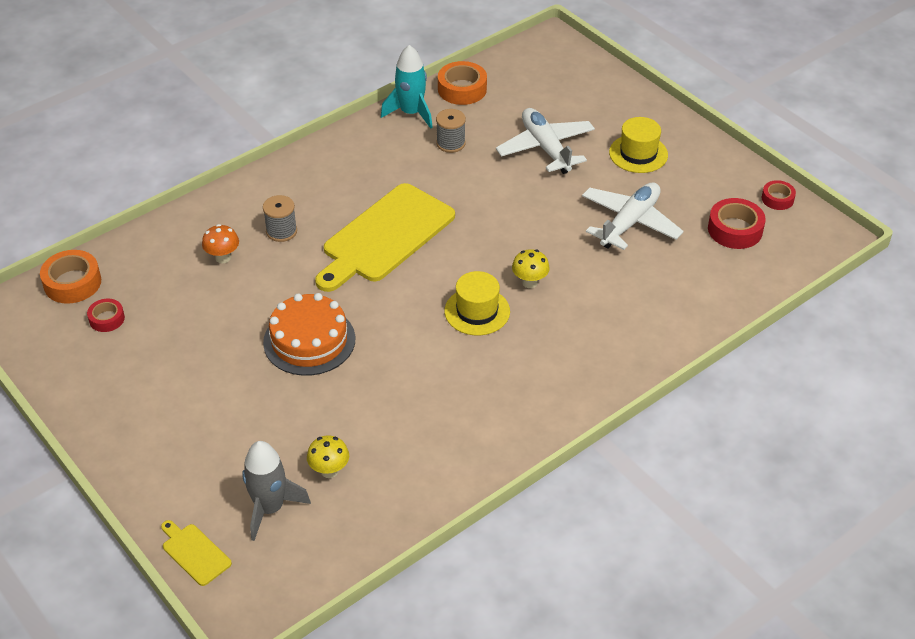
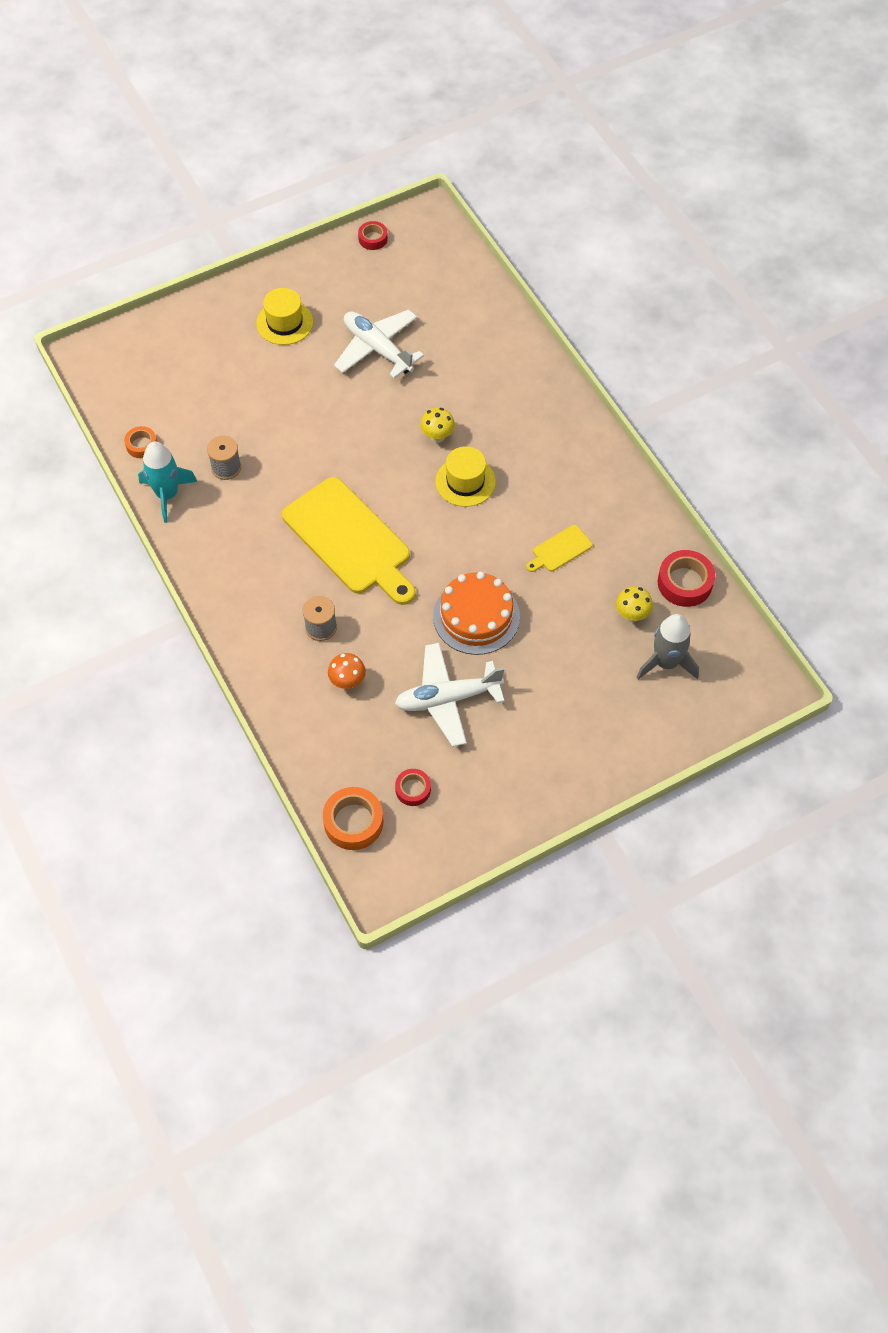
camera: 80 degrees left, 15 degrees up
(194, 553) = (706, 722): yellow cutting board -> yellow cutting board (560, 550)
(462, 89) = (142, 445): orange tape -> orange tape, size x0.60
(546, 148) = (256, 392): white plane -> white plane (447, 698)
(735, 230) = (404, 277): red tape -> red tape (685, 583)

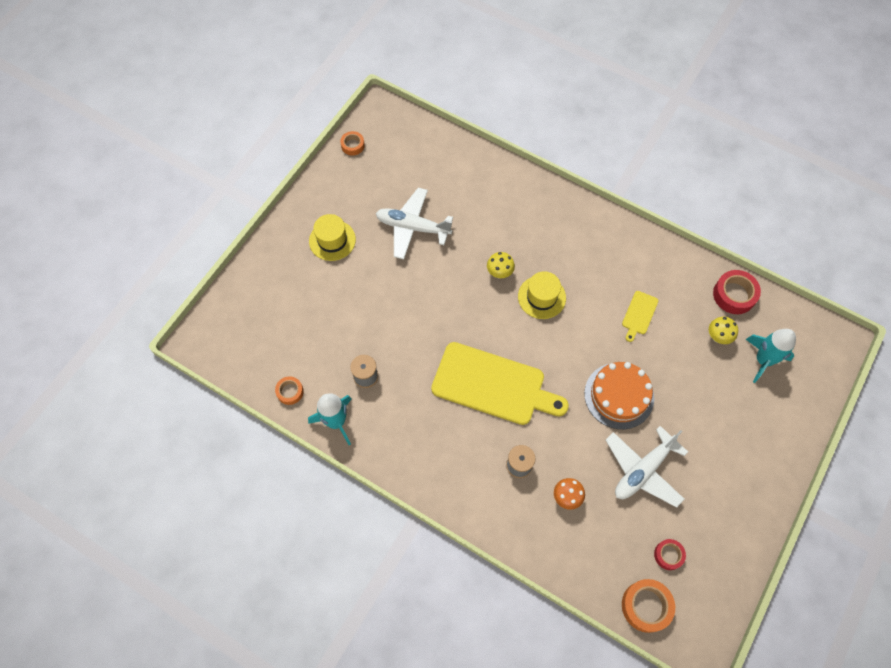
camera: 30 degrees left, 5 degrees up
(373, 239) = (352, 145): red tape -> orange tape
(666, 662) = (763, 360): grey rocket -> turquoise rocket

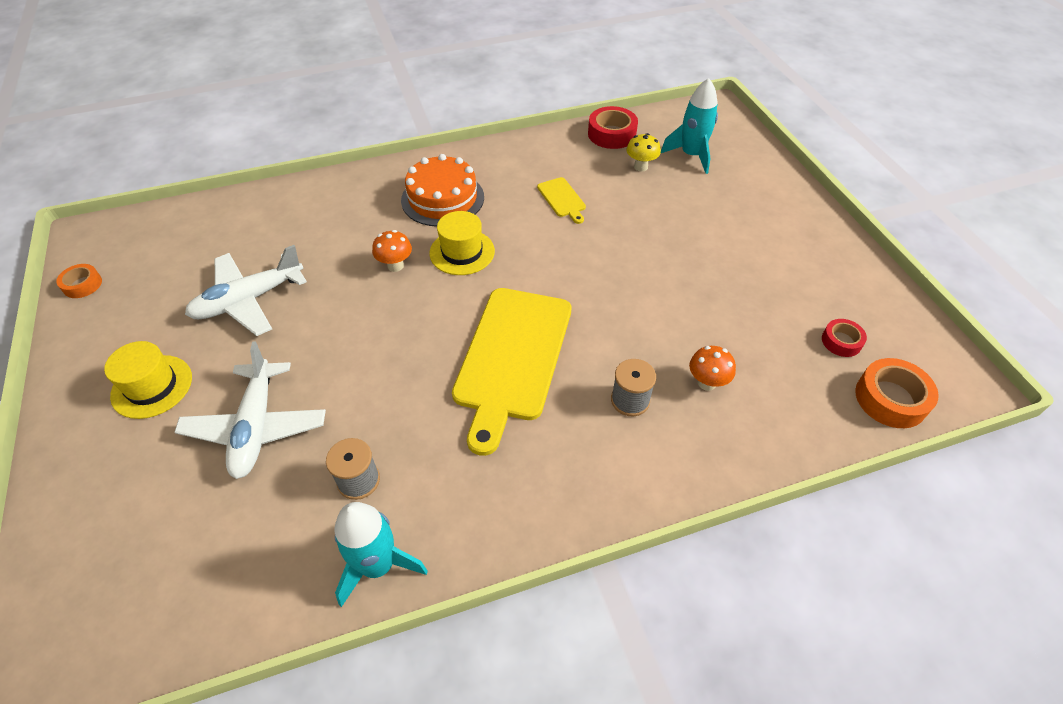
camera: 50 degrees left, 15 degrees down
(290, 392) = (271, 596): orange tape -> none
(493, 385) = (512, 358): yellow cutting board -> yellow cutting board turned 135 degrees clockwise
(499, 273) = (395, 266): yellow mushroom -> orange mushroom
(619, 395) = (630, 265): orange cake -> orange cake (442, 198)
(643, 470) = (728, 300): white plane -> white plane (256, 427)

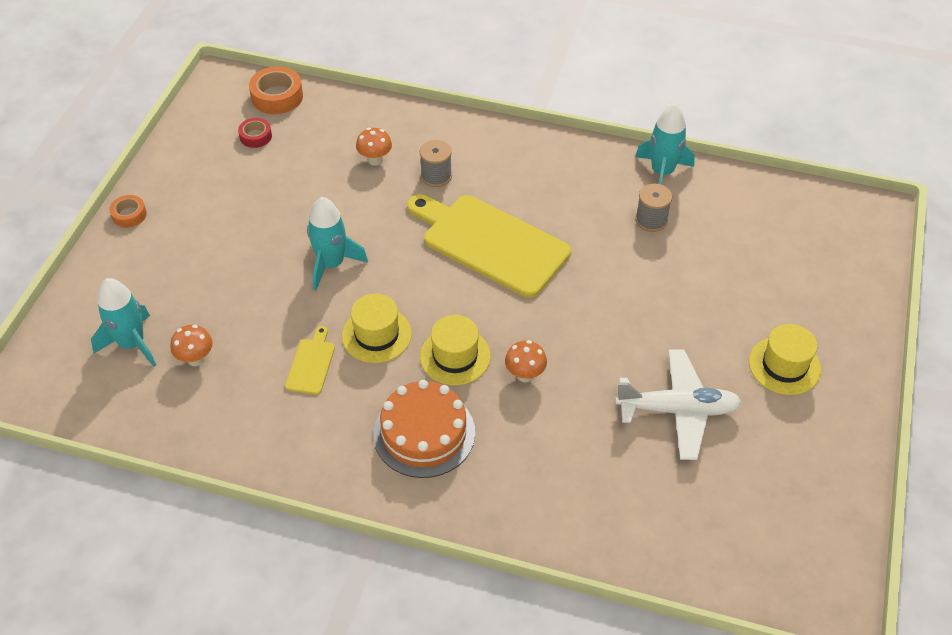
camera: 145 degrees left, 0 degrees up
(82, 285) = (841, 522): orange tape -> orange tape (129, 215)
(256, 427) = (708, 290): white plane -> none
(512, 358) = (490, 243): yellow cutting board -> yellow cutting board turned 105 degrees counterclockwise
(536, 237) = (376, 335): none -> yellow hat
(611, 134) = (169, 421): red tape -> none
(627, 267) = (331, 264): none -> turquoise rocket
(640, 167) = (196, 359): yellow mushroom -> orange mushroom

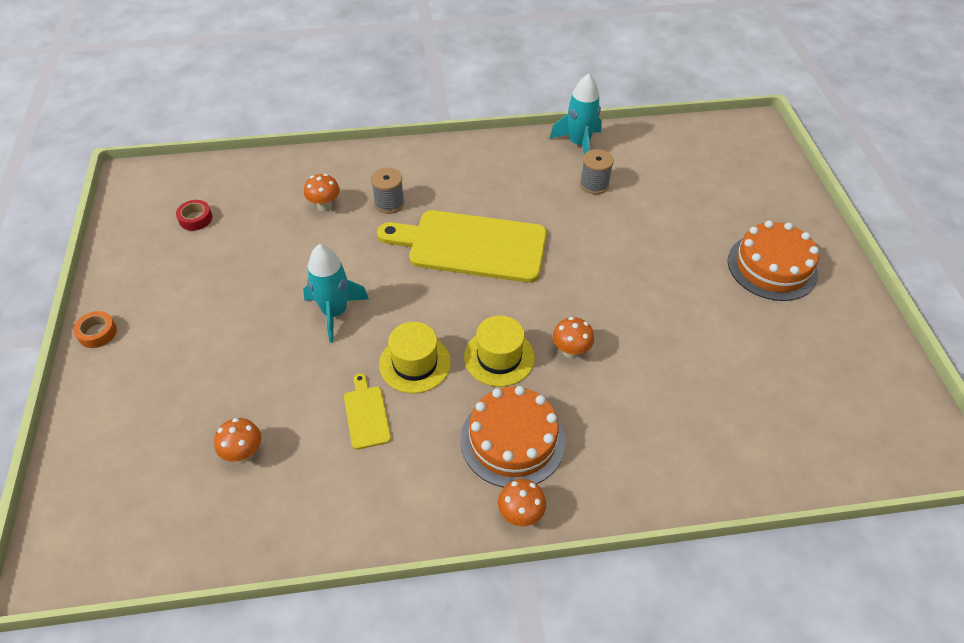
camera: 25 degrees left, 0 degrees up
(132, 344) = (165, 463): turquoise rocket -> none
(277, 96) = (198, 177): orange tape -> none
(394, 497) = (520, 515): none -> orange mushroom
(677, 410) = (715, 334): white plane -> none
(784, 365) = (772, 267): yellow hat -> orange cake

